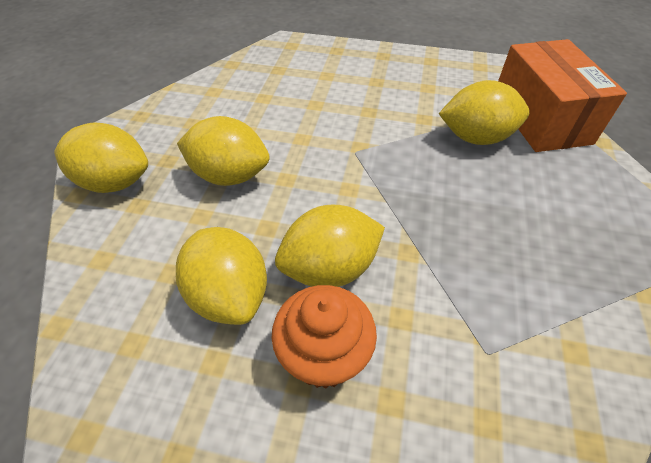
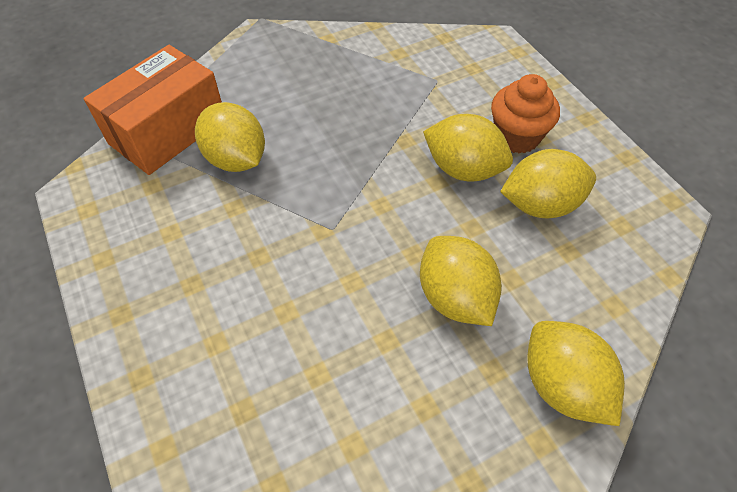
camera: 130 degrees left, 5 degrees up
(229, 295) = (540, 205): yellow lemon -> yellow lemon turned 60 degrees clockwise

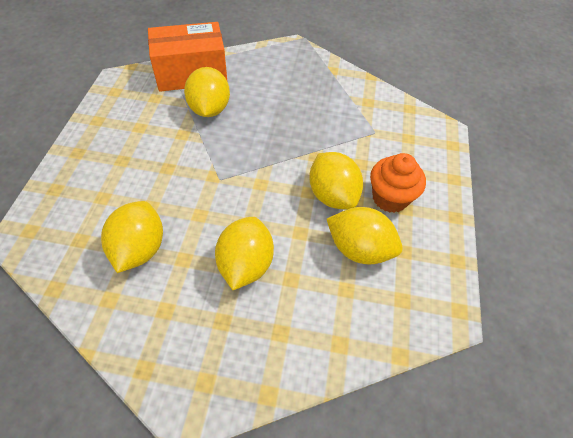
camera: 35 degrees right, 0 degrees up
(562, 385) = (252, 362): yellow lemon -> yellow lemon (139, 249)

